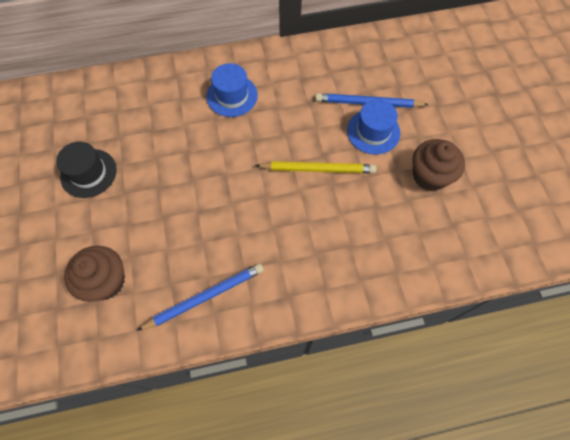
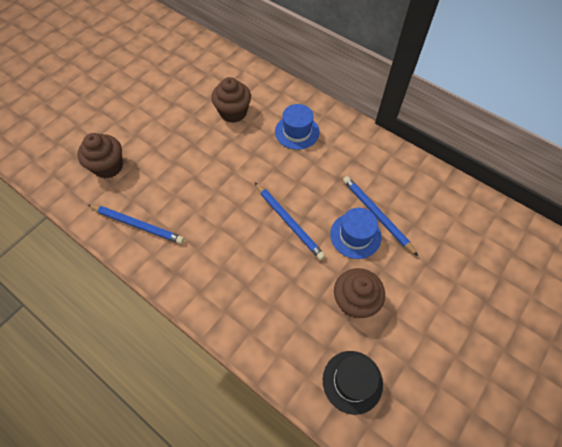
camera: 50 degrees right, 5 degrees down
(88, 173) = (171, 104): black hat -> black hat (352, 381)
(157, 128) = (233, 112): none -> brown cupcake
(317, 169) = (288, 222): yellow pencil -> blue pencil

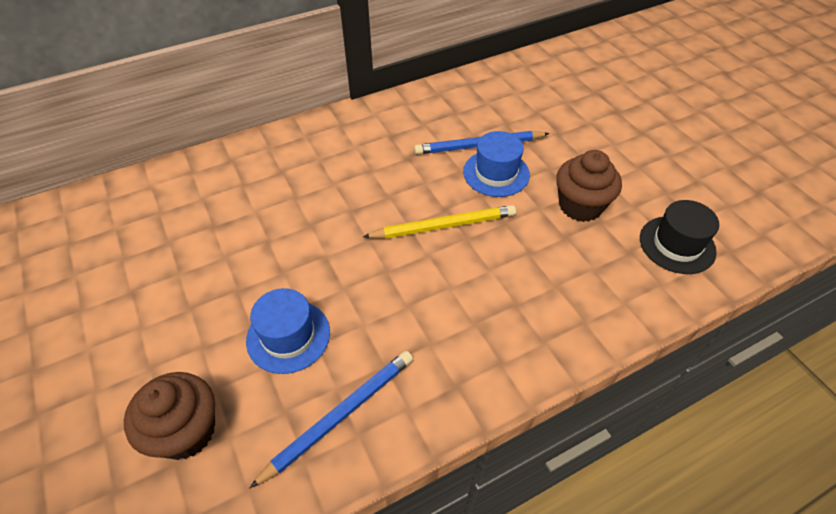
camera: 65 degrees left, 10 degrees down
(233, 112) = (220, 222): brown cupcake -> none
(288, 222) = (443, 226): blue pencil -> yellow pencil
(297, 132) = (310, 168): blue hat -> blue hat (288, 336)

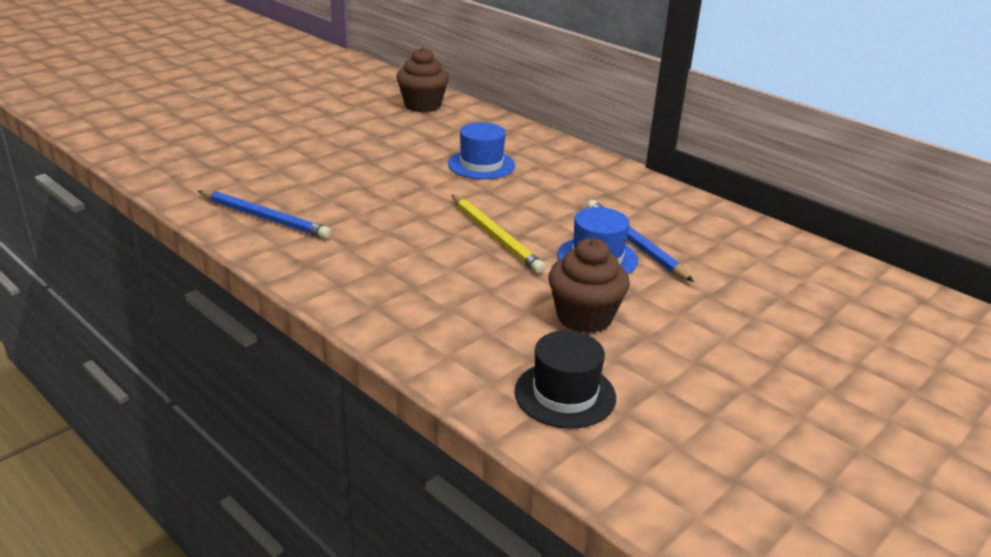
camera: 70 degrees right, 20 degrees down
(186, 431) = (239, 166): brown cupcake -> brown cupcake (422, 105)
(288, 336) = (332, 186): blue hat -> blue hat (481, 165)

